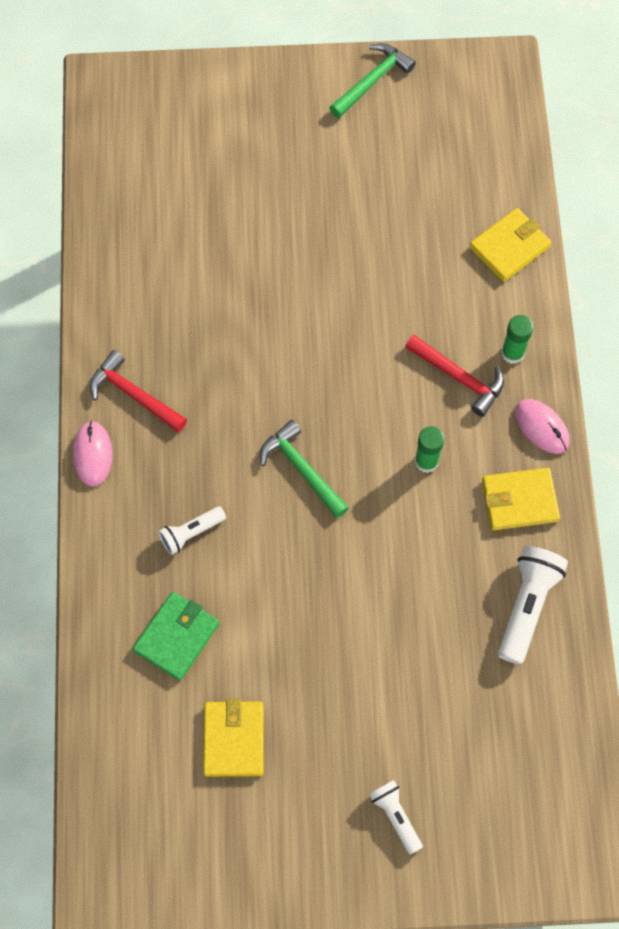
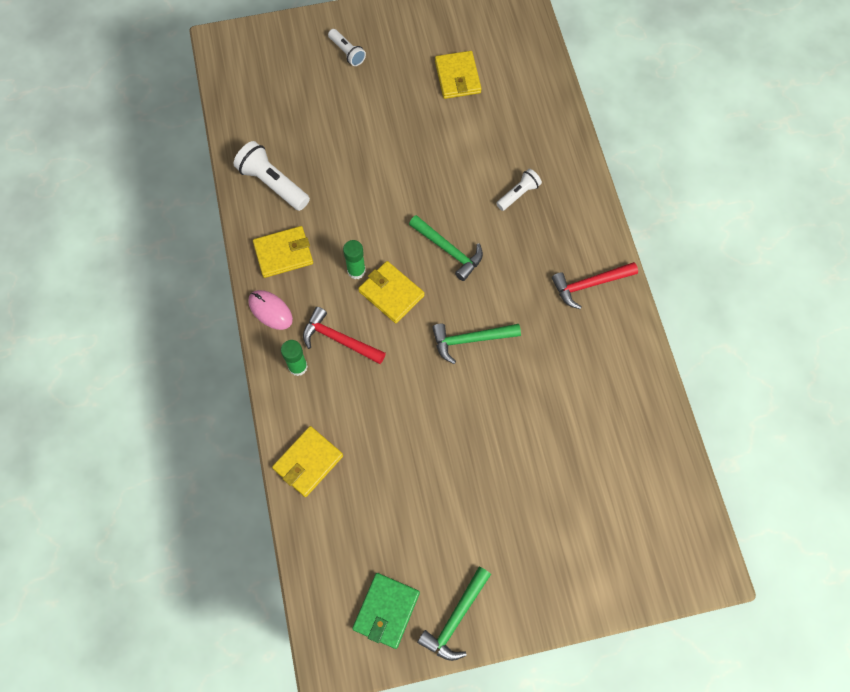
camera: 170 degrees right, 0 degrees up
(93, 454) = (606, 236): pink mouse -> none
(134, 395) = (589, 285): red hammer -> red hammer turned 135 degrees clockwise
(176, 637) = (510, 128): green wallet -> green wallet (386, 611)
(298, 351) = (470, 340): none -> green hammer
(386, 424) = (391, 293): none -> yellow wallet
(527, 606) = (273, 184): white flashlight -> white flashlight turned 120 degrees clockwise

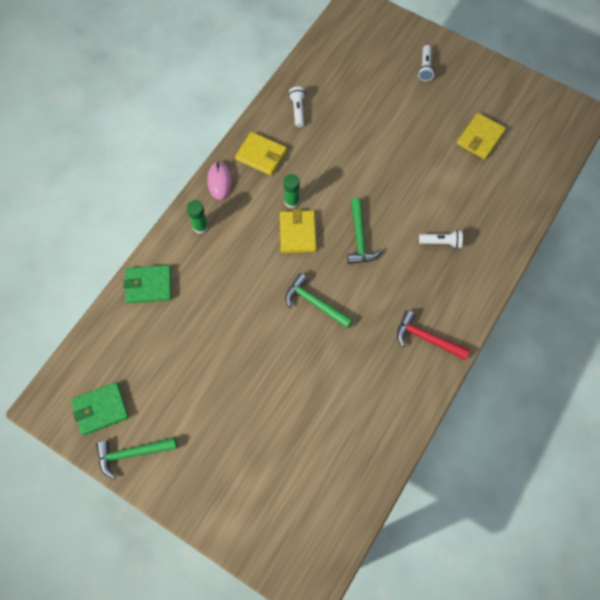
camera: 45 degrees right, 0 degrees up
(273, 184) = (298, 110): white flashlight -> white flashlight, size x0.60
(308, 462) = (149, 285): yellow wallet -> green wallet
(339, 339) = (239, 232): red hammer -> none

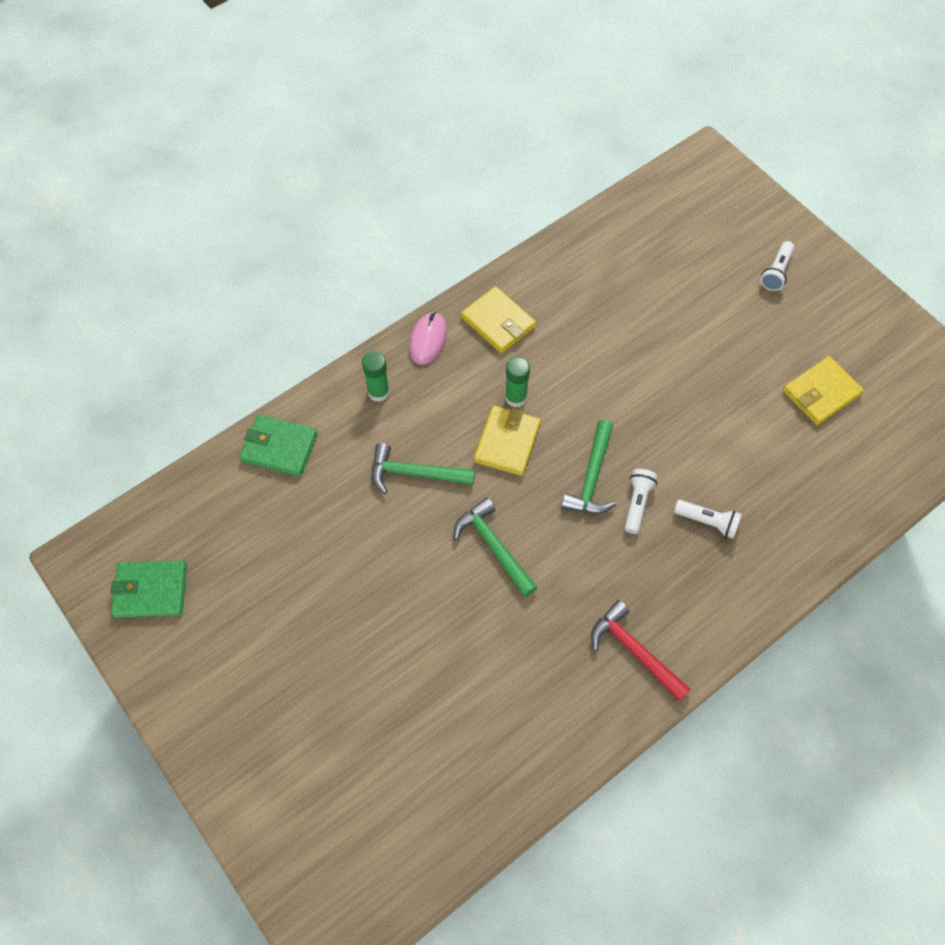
camera: 20 degrees right, 5 degrees down
(132, 453) = (166, 665): green hammer -> green hammer (415, 473)
(298, 110) = (572, 277): white flashlight -> white flashlight (637, 503)

